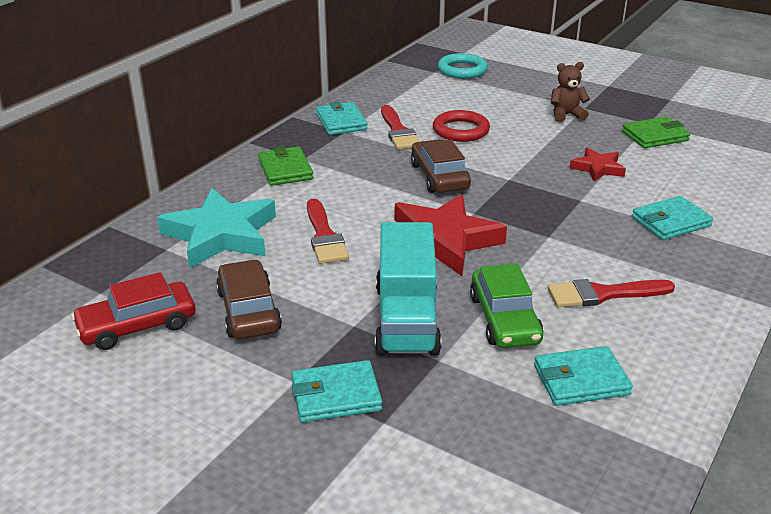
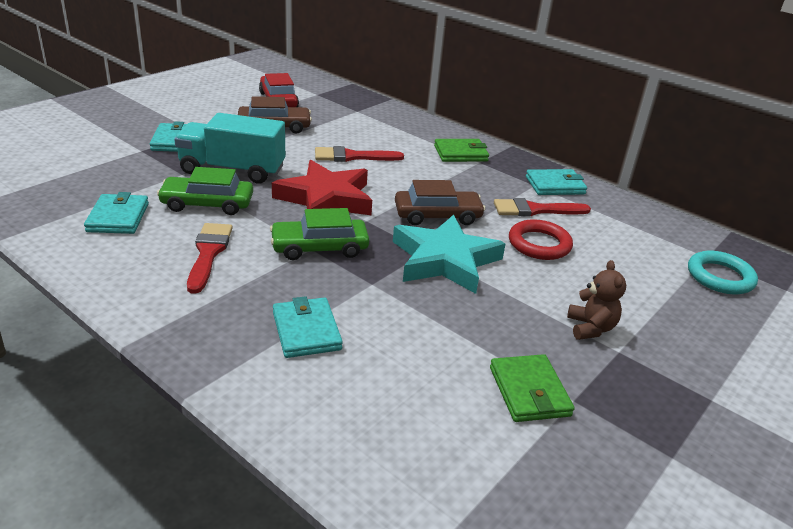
camera: 95 degrees right, 0 degrees up
(221, 234) = (368, 126): turquoise star -> turquoise star (445, 260)
(543, 232) = (319, 247): none -> green car
(597, 168) = (440, 314): red star -> none

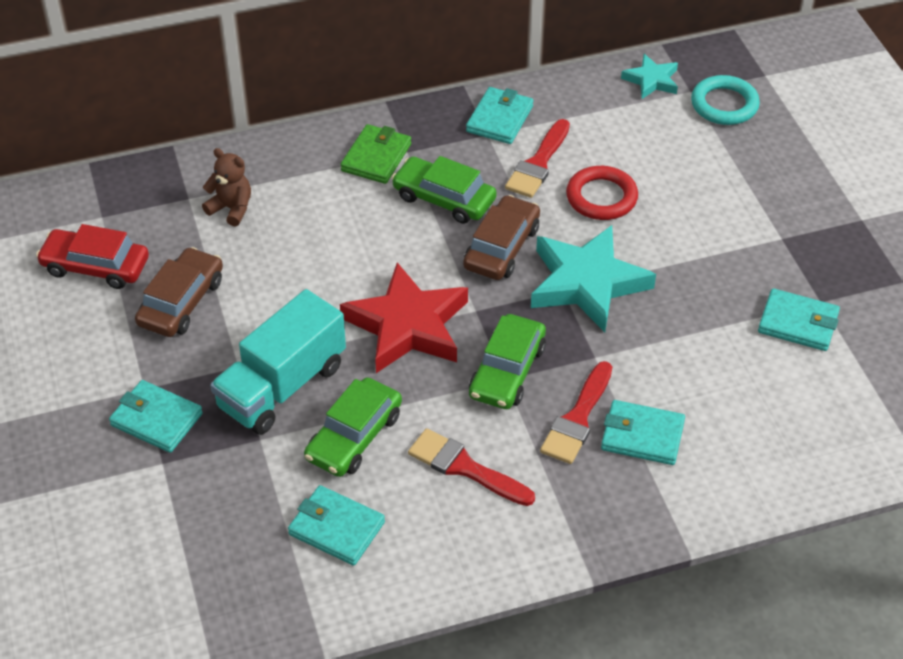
camera: 55 degrees left, 15 degrees up
(352, 156) = (319, 259): red brush -> red brush (577, 419)
(455, 184) = (444, 198): none -> green car
(529, 391) = (798, 323): green wallet -> turquoise wallet
(590, 328) = (744, 238): brown teddy bear -> brown teddy bear (231, 208)
(688, 236) = (651, 80): none -> turquoise star

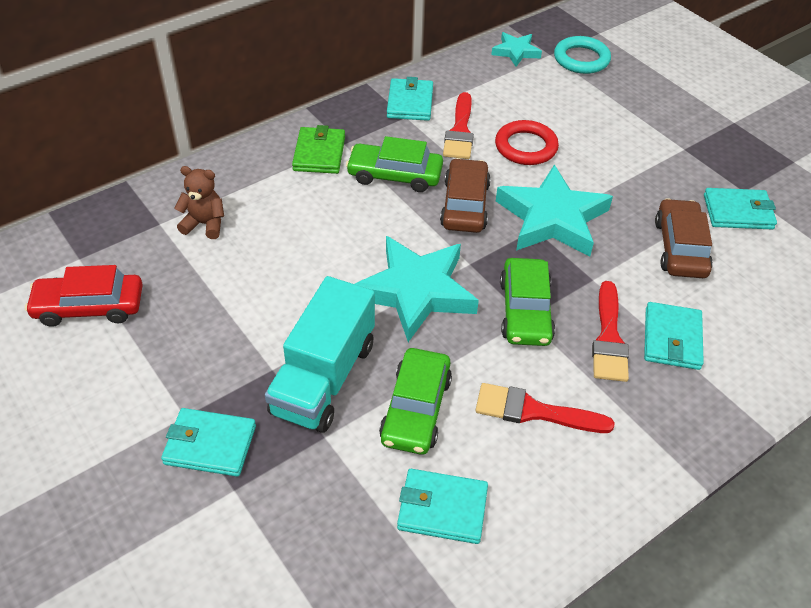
camera: 20 degrees left, 0 degrees up
(181, 302) = (190, 321): brown car -> brown car (680, 248)
(407, 326) = (416, 291): red star -> turquoise star
(642, 436) = (672, 339): turquoise wallet -> turquoise wallet turned 75 degrees counterclockwise

